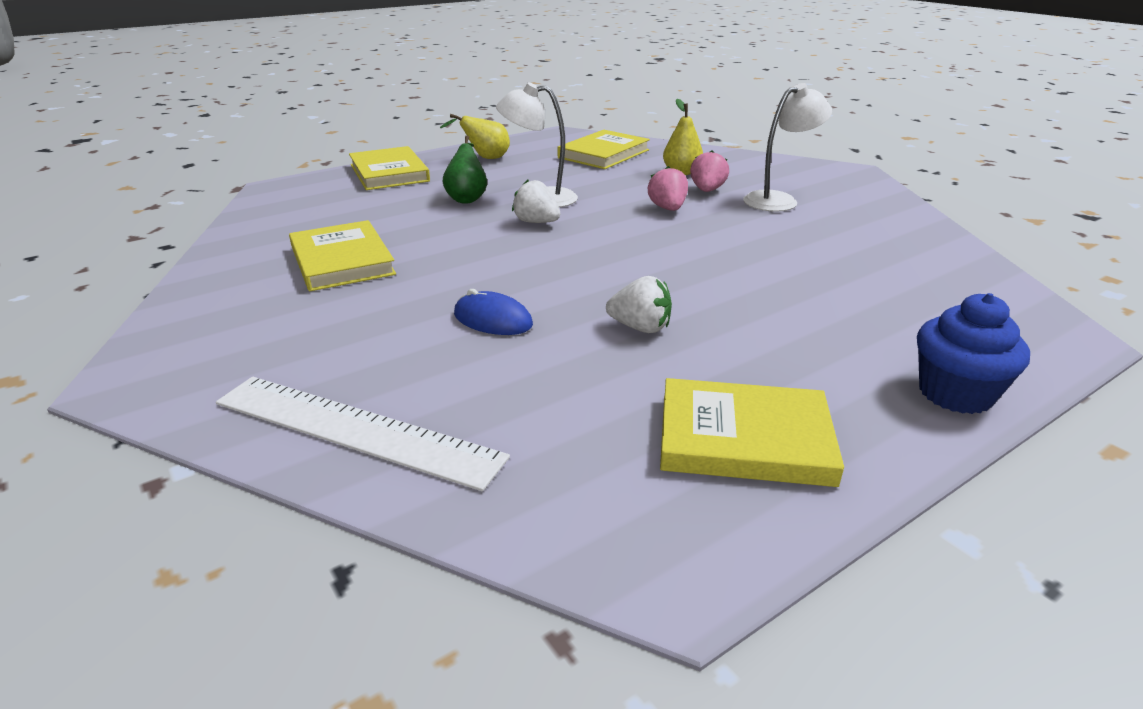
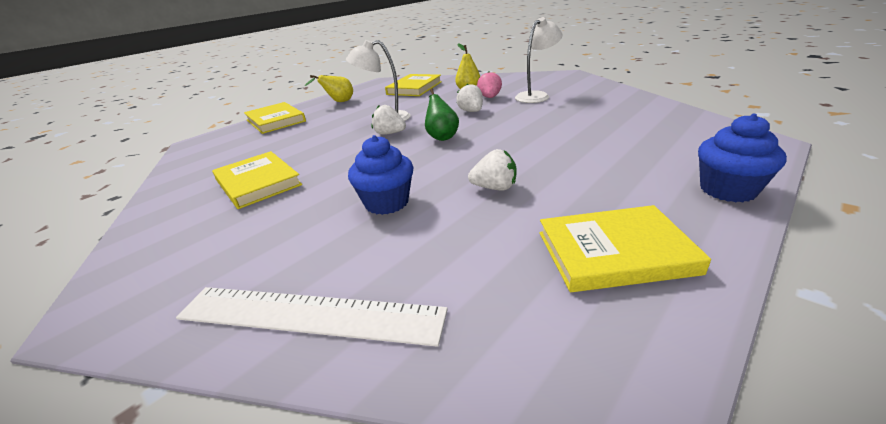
camera: 10 degrees left, 0 degrees up
(467, 198) = (336, 127): green pear -> green pear (441, 136)
(493, 319) = (387, 203): blue mouse -> blue cupcake
(667, 208) = (471, 111): pink strawberry -> white strawberry

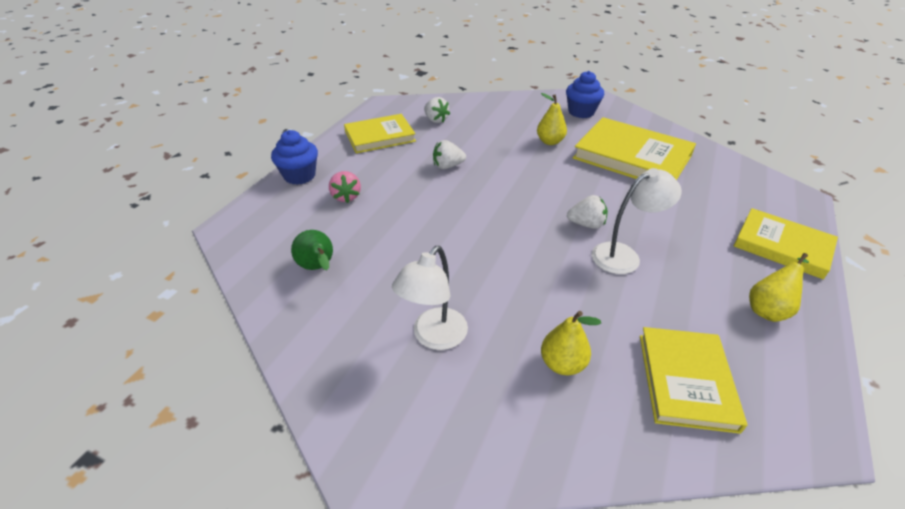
camera: 160 degrees right, 10 degrees up
(258, 182) = (632, 157): yellow book -> yellow book, size x1.51
(308, 315) = (503, 105): white ruler -> none
(323, 211) = (550, 142): none -> yellow pear
(387, 203) = (514, 150): blue cupcake -> blue cupcake (581, 112)
(441, 136) = (523, 222): green pear -> green pear (318, 268)
(471, 111) = (517, 279): white strawberry -> white strawberry (436, 120)
(490, 97) = (509, 329): pink strawberry -> pink strawberry (346, 197)

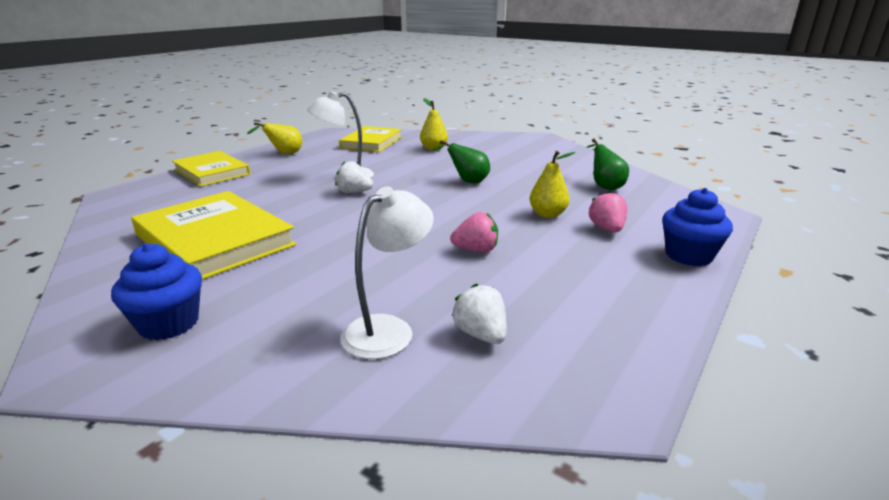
camera: 170 degrees left, 15 degrees down
(380, 136) = (591, 307): yellow book -> none
(434, 337) = (508, 158): white lamp -> white lamp (388, 329)
(447, 166) = (476, 250): white strawberry -> pink strawberry
(478, 260) = (467, 181): none -> green pear
(550, 142) = (300, 270): yellow pear -> yellow pear (547, 214)

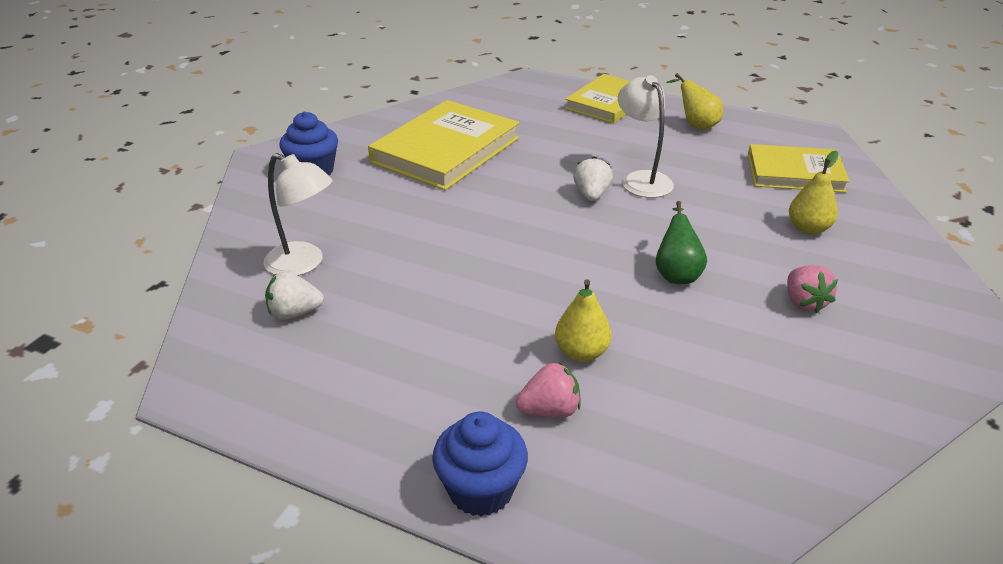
camera: 80 degrees right, 10 degrees up
(476, 250) = (457, 298): pink strawberry -> pink strawberry (804, 303)
(481, 334) = (294, 313): white strawberry -> white strawberry turned 150 degrees counterclockwise
(605, 186) = (735, 421): green pear -> none

